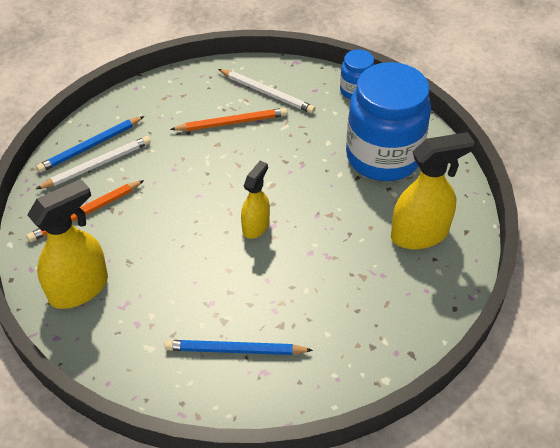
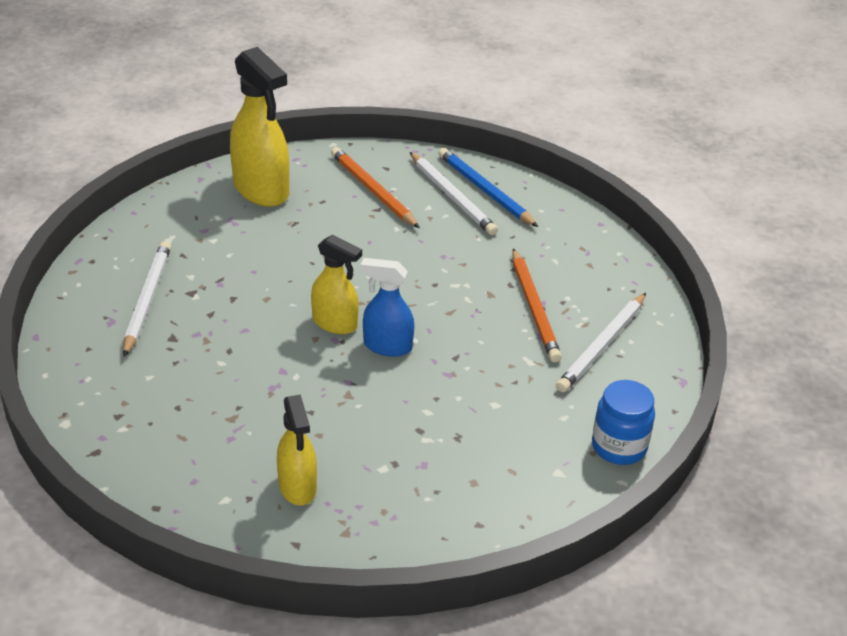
camera: 90 degrees right, 10 degrees down
(235, 350) = (147, 300): blue pencil -> white pencil
(278, 196) = (387, 346): none -> blue spray bottle
(383, 157) = (462, 464): blue jar -> none
(420, 234) = (297, 487): yellow spray bottle -> yellow spray bottle, size x0.60

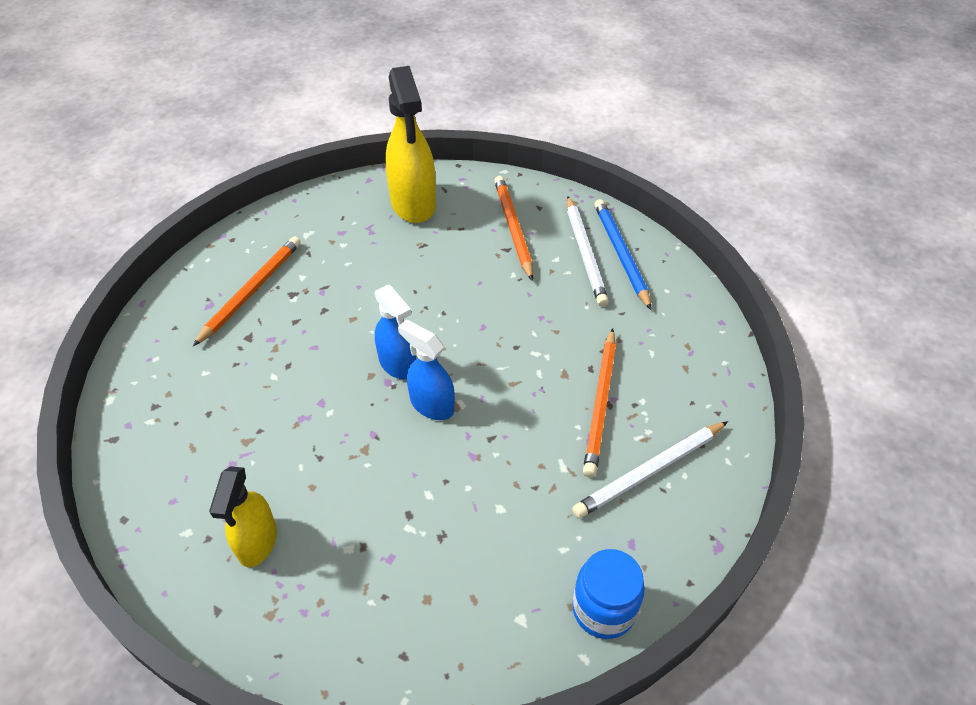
camera: 25 degrees right, 10 degrees up
(147, 300) = (251, 291): white pencil -> orange pencil
(335, 323) = (398, 364): yellow spray bottle -> blue spray bottle

